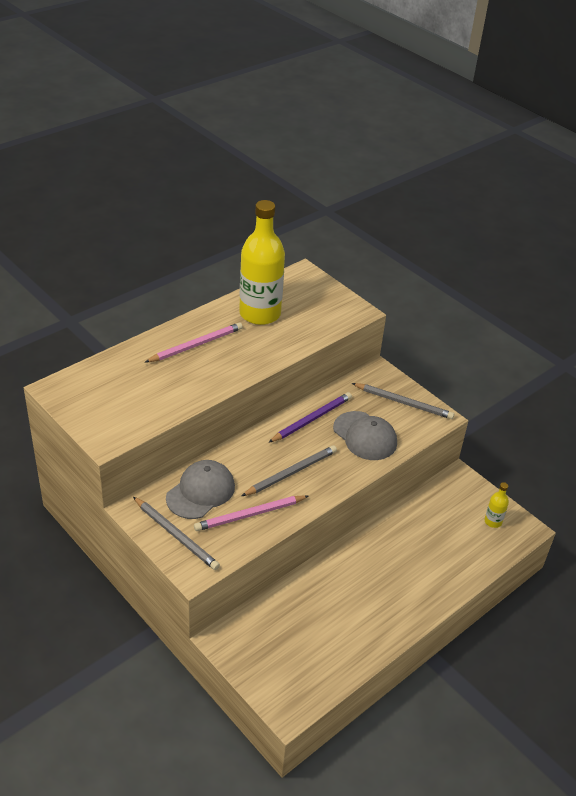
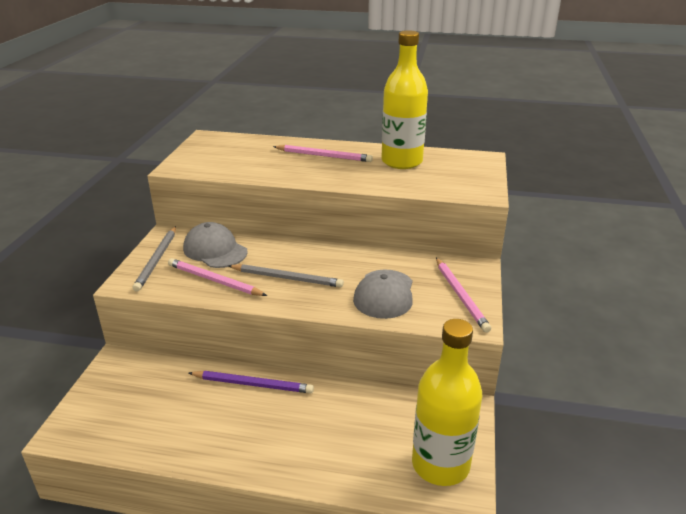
camera: 55 degrees right, 10 degrees down
(201, 492) = (215, 250): grey cap -> grey cap turned 135 degrees counterclockwise
(311, 419) = (364, 260): purple pencil -> purple pencil (253, 384)
(404, 403) = (461, 296): grey pencil -> pink pencil
(493, 521) = (440, 464): yellow bottle -> yellow bottle, size x2.42

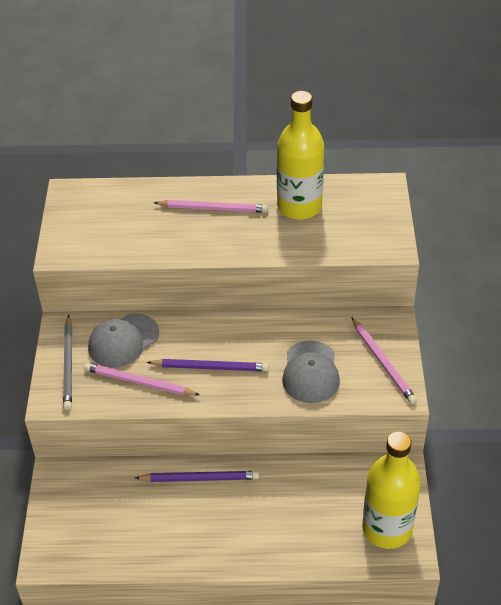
camera: 10 degrees left, 15 degrees up
(215, 250) = (123, 341): grey cap -> grey cap turned 75 degrees counterclockwise
(287, 278) = (210, 367): grey pencil -> purple pencil

